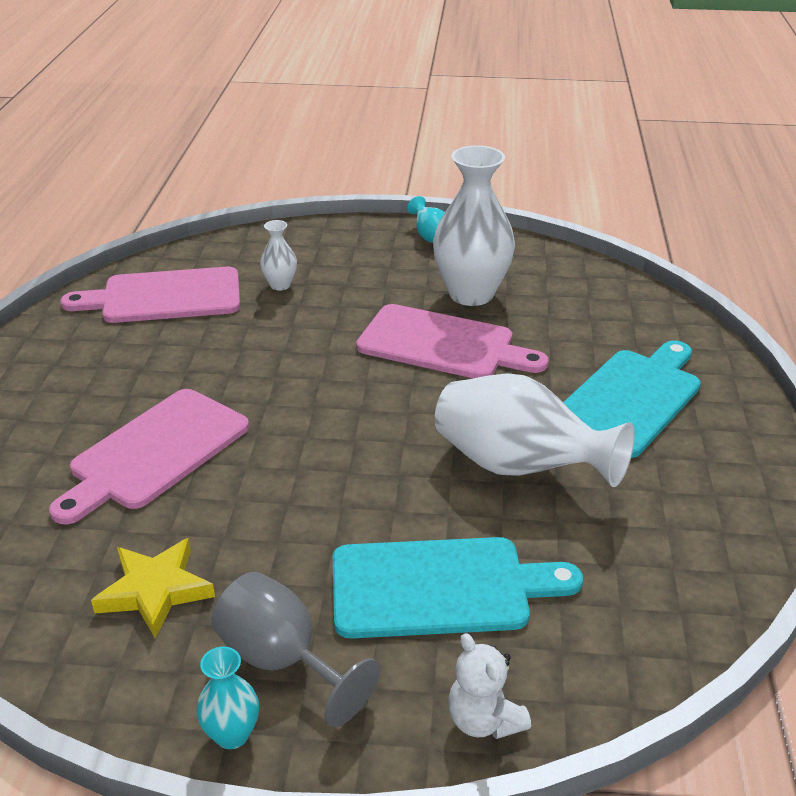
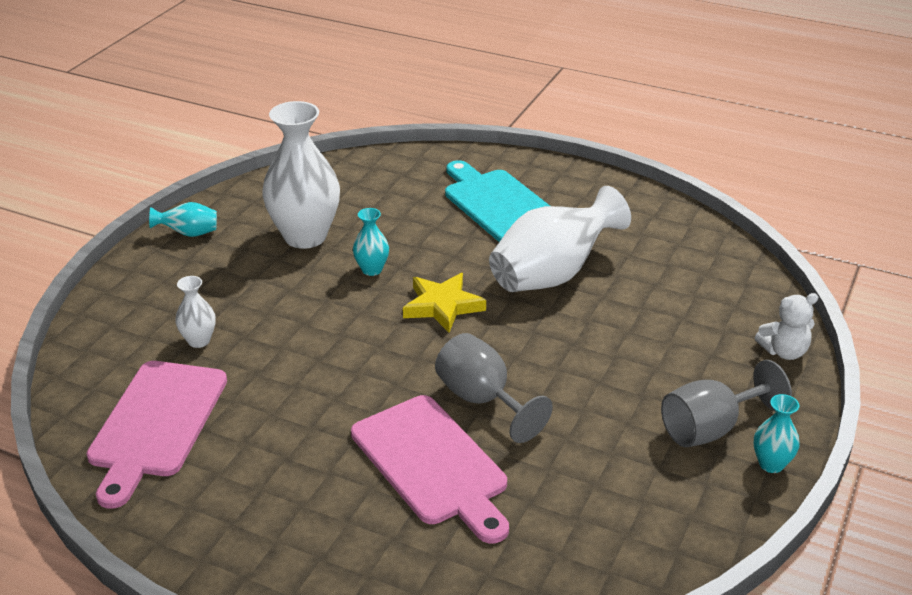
camera: 70 degrees left, 0 degrees up
(155, 591) = (615, 485): yellow star -> yellow star (442, 306)
(264, 463) = (482, 400): none -> grey goblet
(439, 587) = (663, 341): turquoise cutting board -> none
(443, 344) = (372, 270): pink cutting board -> turquoise vase

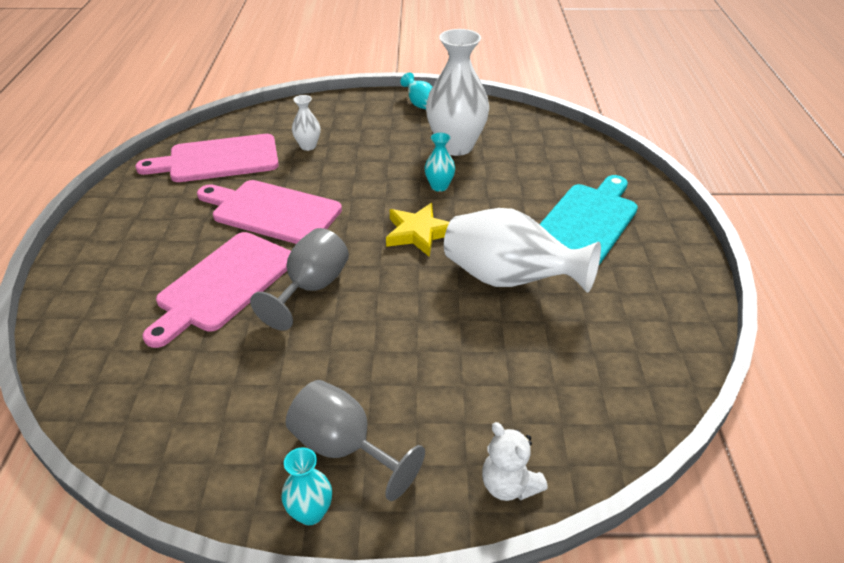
camera: 65 degrees right, 5 degrees up
(319, 400) = (272, 212): none -> pink cutting board

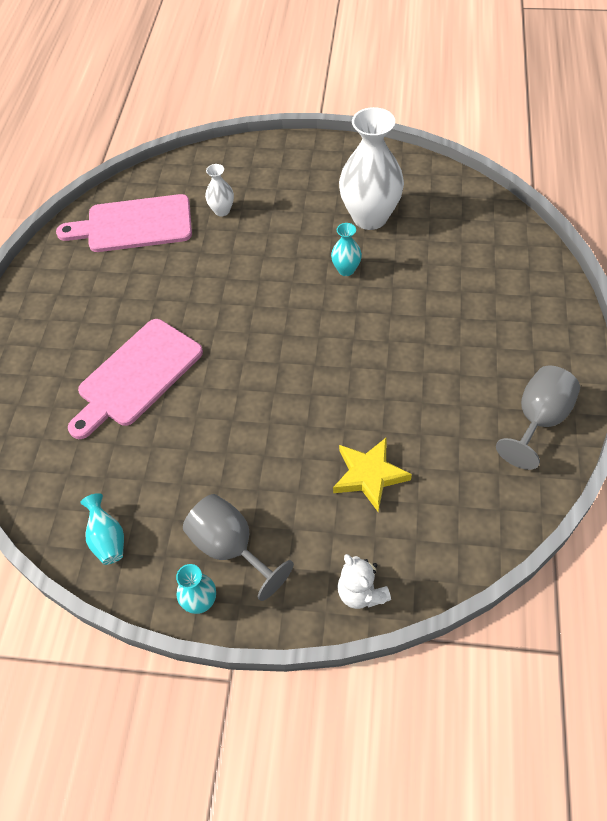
camera: 10 degrees right, 15 degrees up
(272, 212) = (183, 293): pink cutting board -> none
(311, 288) = (214, 385): grey goblet -> grey goblet (538, 420)
(419, 233) = (319, 327): yellow star -> yellow star (369, 475)
(420, 104) = (340, 156): turquoise vase -> turquoise vase (107, 539)
(509, 280) = (397, 387): white vase -> none
(586, 221) = (484, 322): turquoise cutting board -> none

